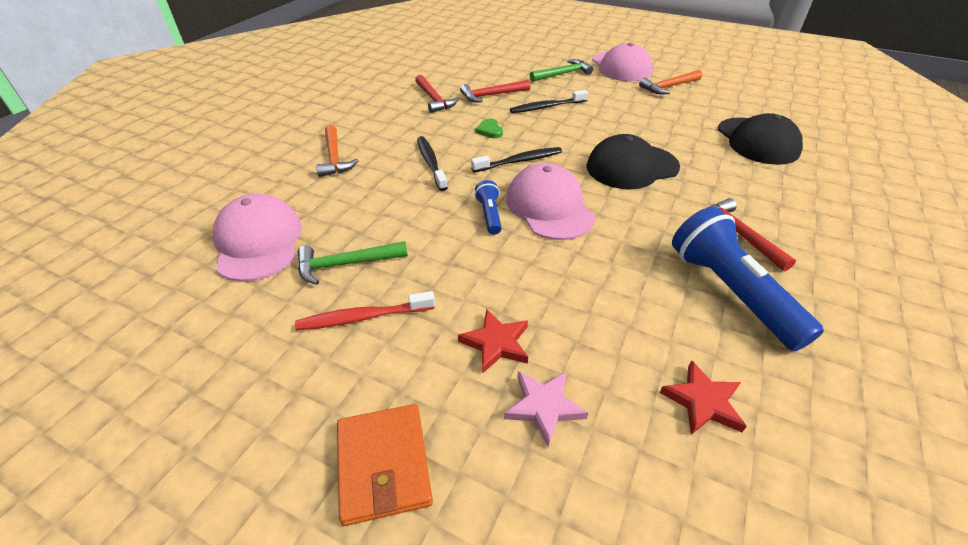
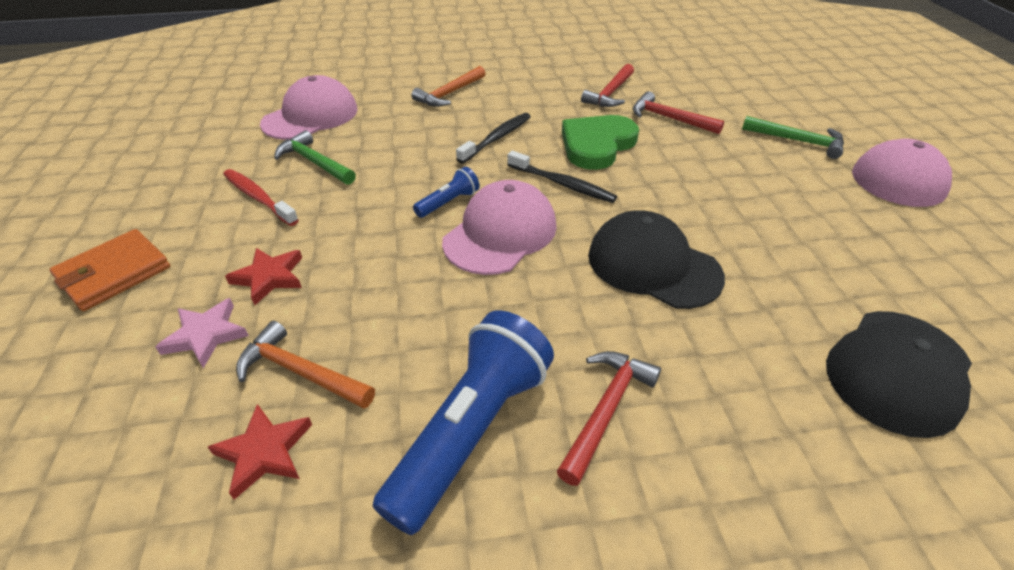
camera: 55 degrees right, 0 degrees up
(489, 130) = (597, 145): green heart -> green heart, size x2.25
(547, 107) = (699, 159): black toothbrush -> none
(668, 87) = (919, 232): orange hammer -> orange hammer (300, 372)

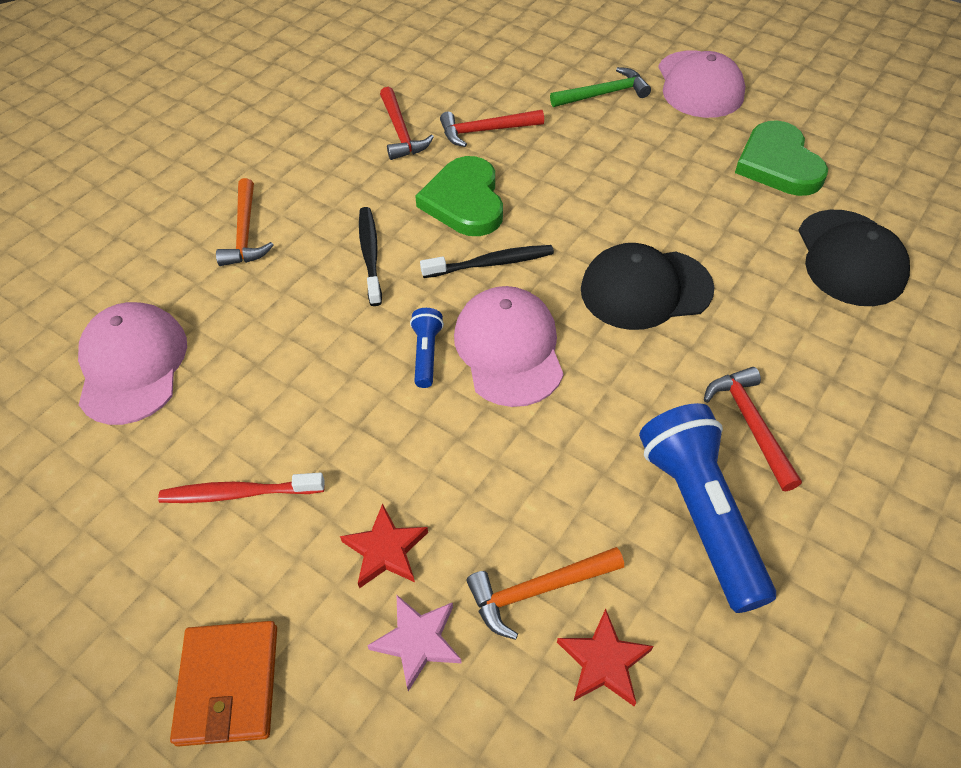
camera: 45 degrees left, 10 degrees up
(314, 162) = (231, 412): green hammer -> none
(912, 262) = (778, 164): none -> green heart

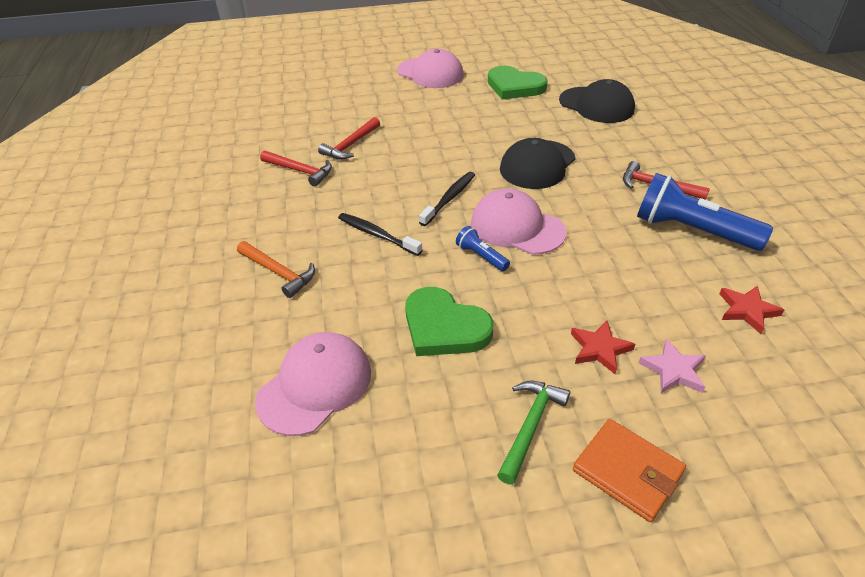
camera: 45 degrees left, 10 degrees down
(132, 365) = (315, 385): pink cap -> pink cap turned 90 degrees clockwise
(239, 493) = (488, 389): red toothbrush -> none
(465, 201) = (391, 181): green heart -> green heart (444, 327)
(537, 590) = (683, 308): orange hammer -> none
(604, 94) = (389, 99): green hammer -> green hammer (530, 426)

